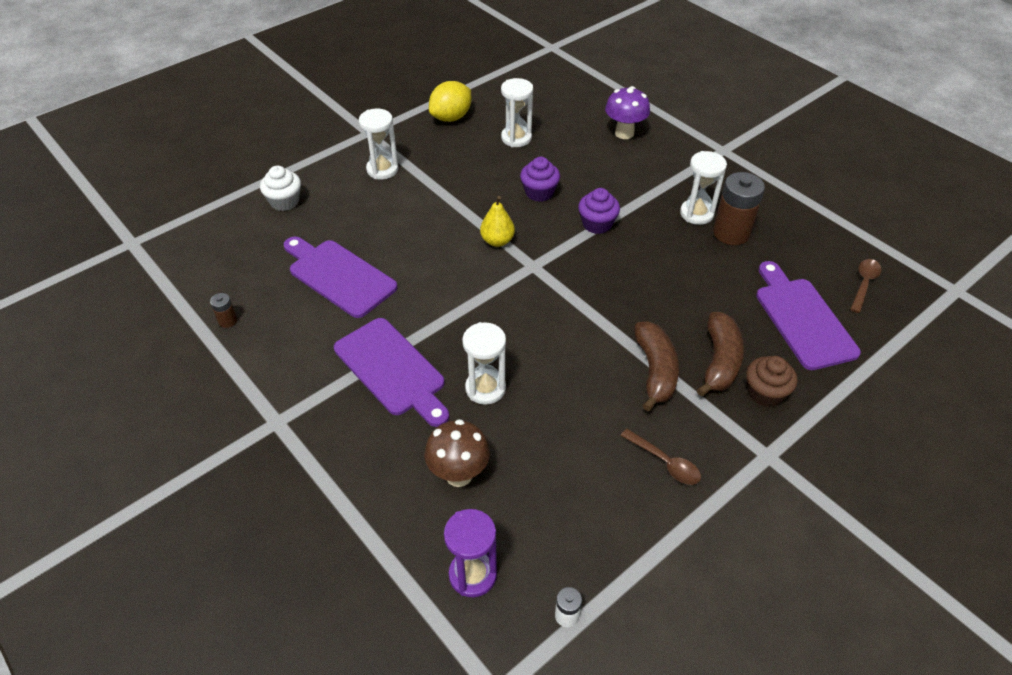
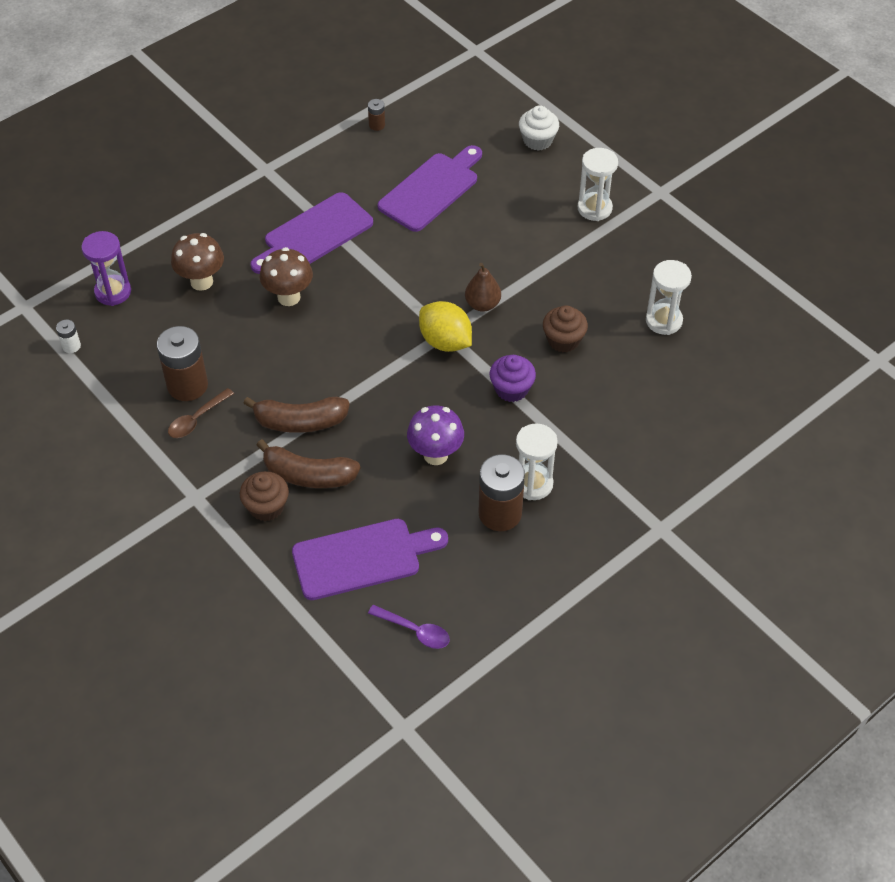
camera: 90 degrees right, 5 degrees up
(451, 117) = (698, 261): yellow lemon -> yellow lemon (445, 341)
(485, 388) = (289, 297): white hourglass -> brown mushroom
(497, 241) = (482, 304): yellow pear -> brown pear
(539, 192) = (563, 340): purple cupcake -> brown cupcake
(618, 476) = (187, 385): none -> brown battery
(624, 133) = (685, 426): purple mushroom -> purple mushroom (435, 455)
(864, 284) = (415, 631): brown spoon -> purple spoon

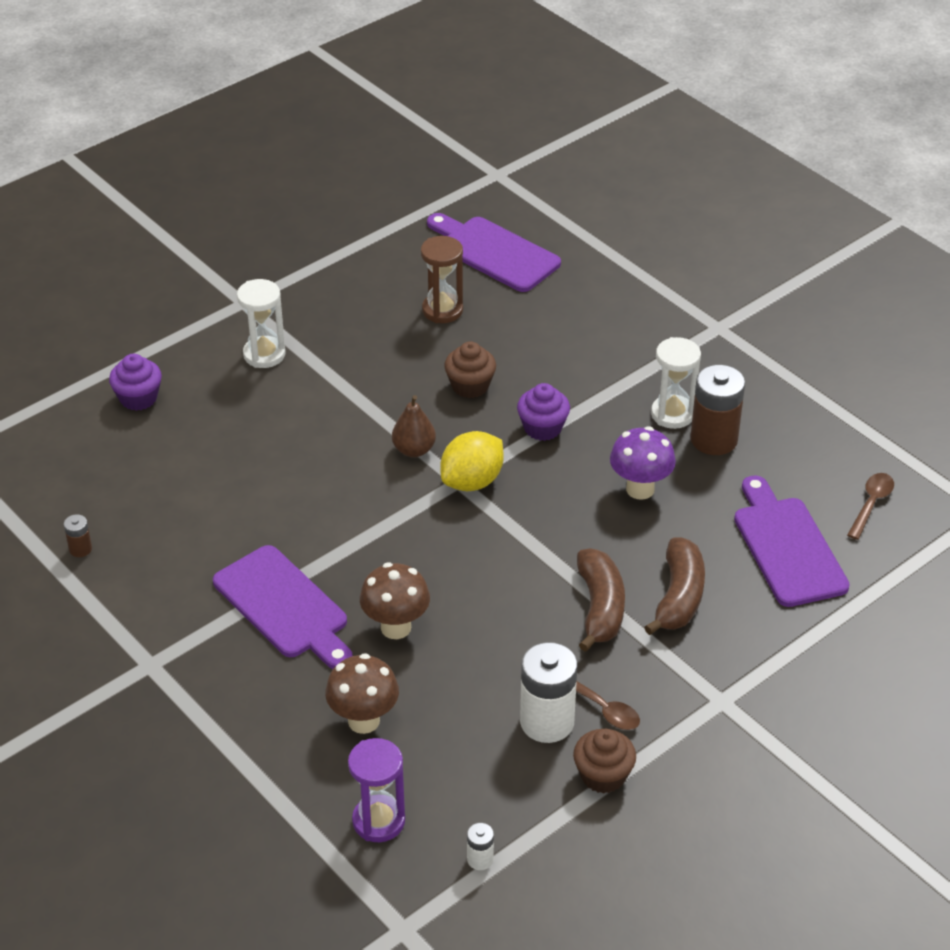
camera: 90 degrees left, 10 degrees down
(187, 385) = (547, 722): brown battery -> white battery
(266, 507) = (728, 632): brown cupcake -> brown cupcake (603, 775)
(415, 631) = (871, 504): purple spoon -> brown spoon
(431, 190) = (214, 494): purple cutting board -> purple cutting board (494, 252)
(537, 140) = (138, 398): white cupcake -> purple cupcake
(663, 321) = (442, 310): white hourglass -> brown hourglass

